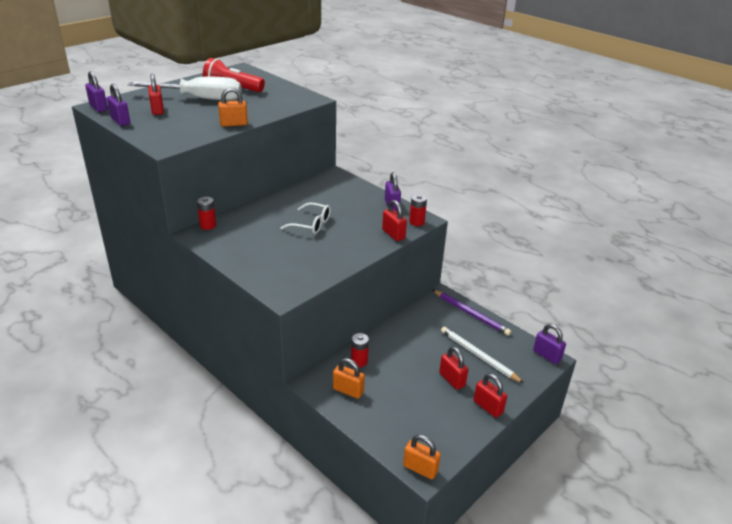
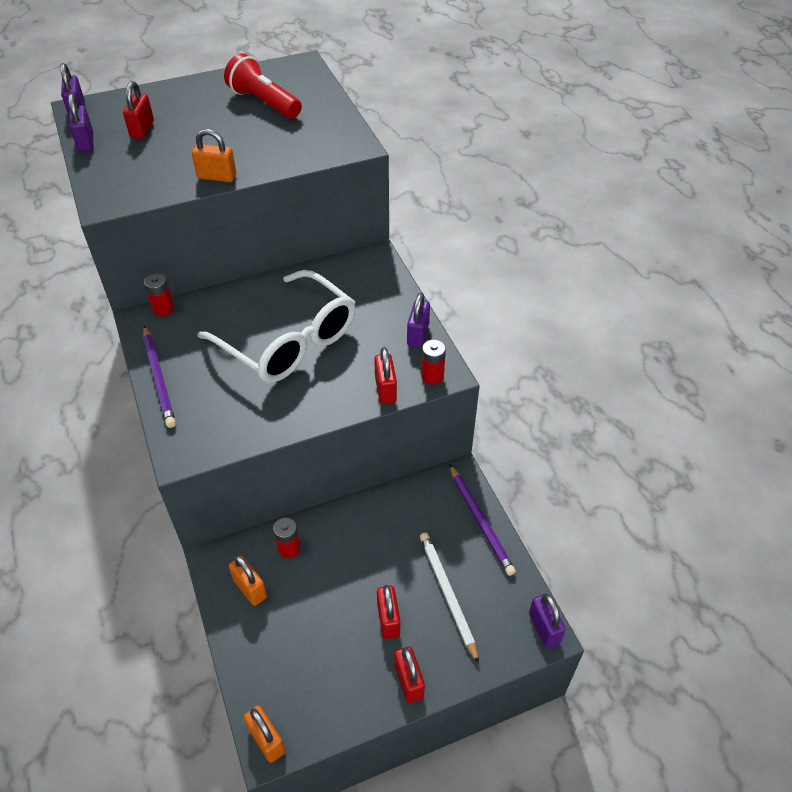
camera: 25 degrees right, 15 degrees up
(200, 99) = (208, 117): white screwdriver -> none
(235, 261) = (159, 378): none -> purple pencil
(311, 224) = (289, 341): white glasses -> white glasses, size x2.07

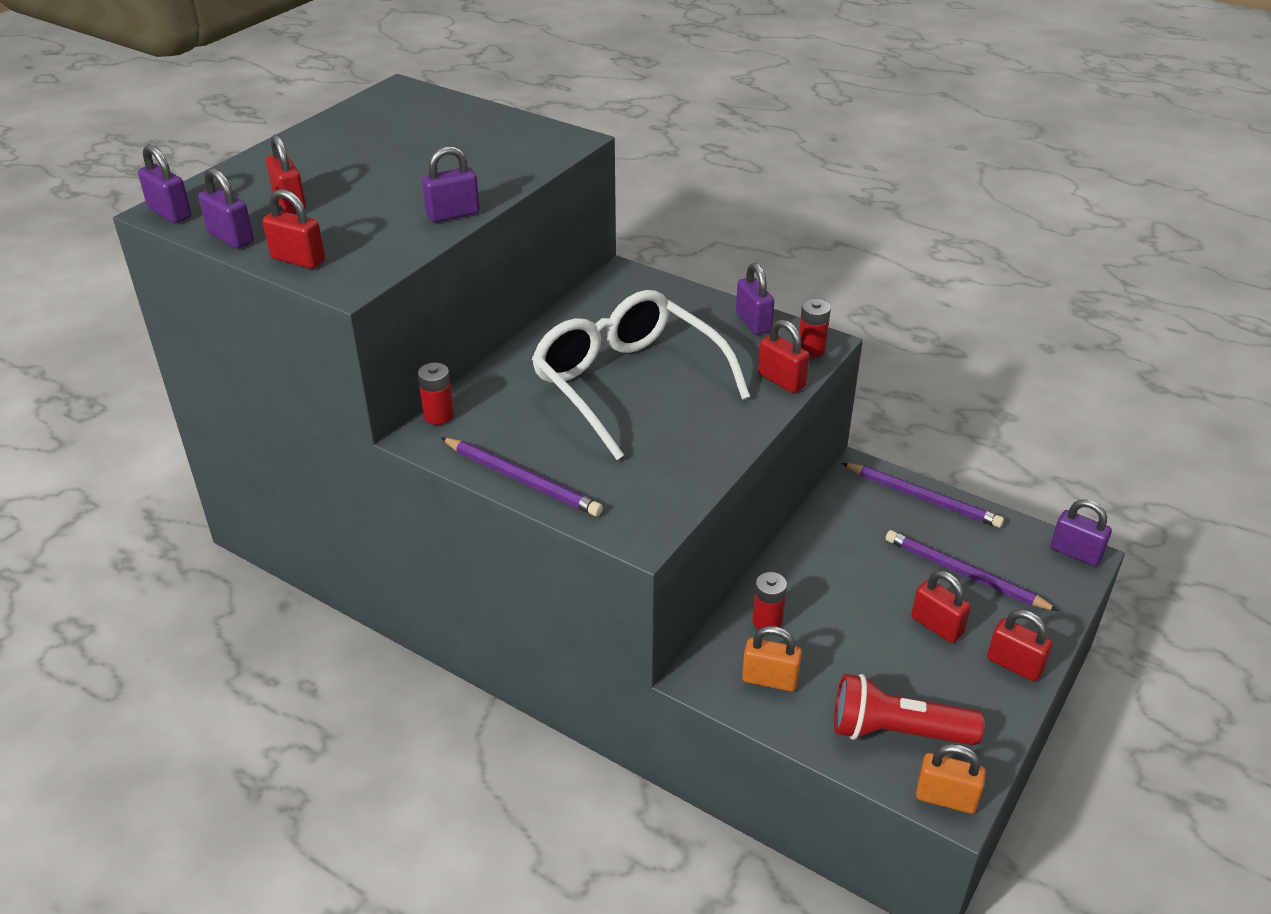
camera: 35 degrees left, 10 degrees down
(99, 174) = (298, 260): none -> red padlock
(217, 177) = (453, 214): orange padlock -> purple padlock
(264, 103) = (408, 135): red flashlight -> red flashlight (897, 731)
(289, 341) = (627, 383): white glasses -> white glasses turned 135 degrees counterclockwise
(447, 594) = (964, 574): white pencil -> purple pencil

